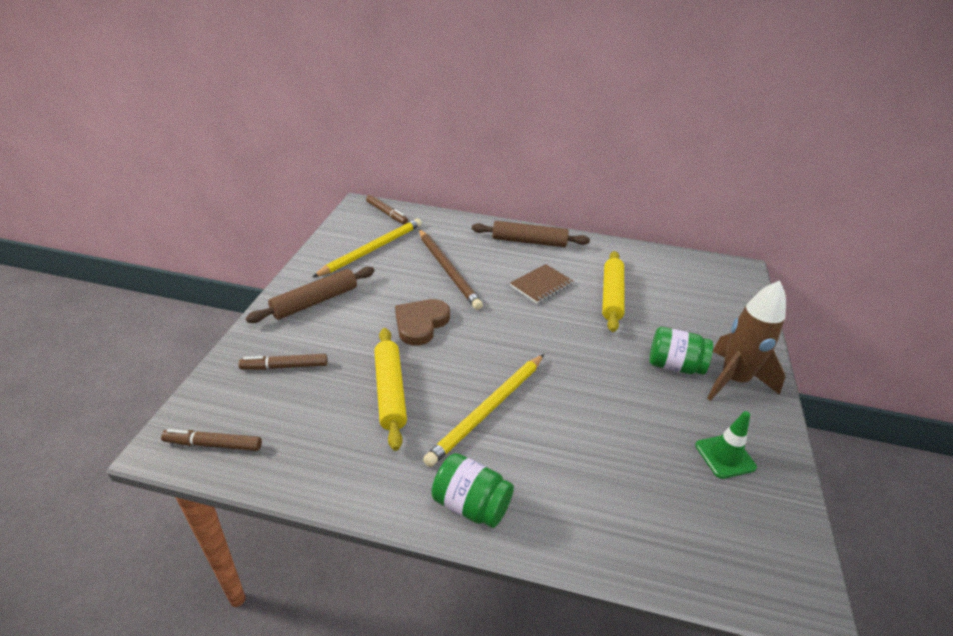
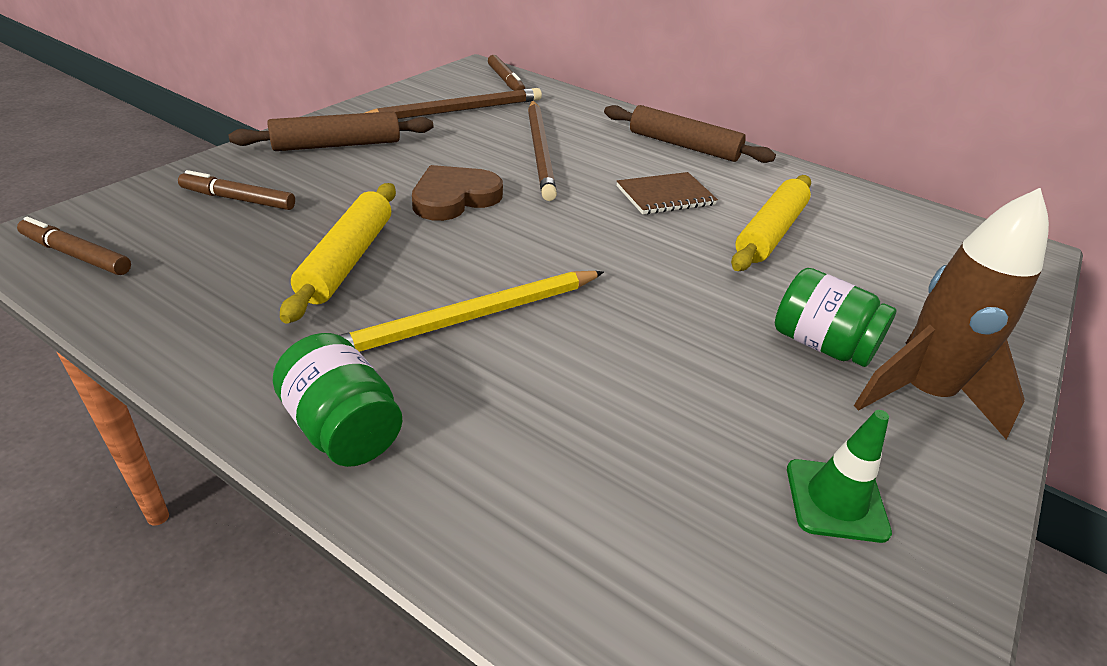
camera: 20 degrees right, 0 degrees up
(372, 249) = (456, 111): yellow pencil -> brown pencil

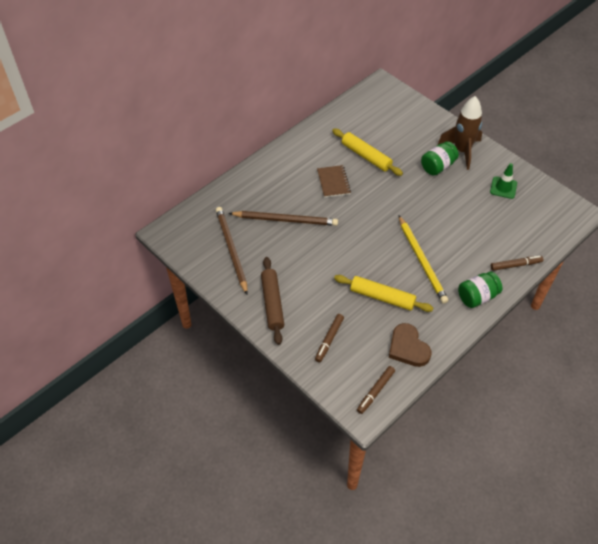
camera: 75 degrees left, 15 degrees up
(454, 198) = (331, 258): brown heart -> brown heart (408, 348)
(505, 80) = (187, 222): brown marker -> brown marker (515, 265)
(683, 146) = (283, 162): brown rolling pin -> none

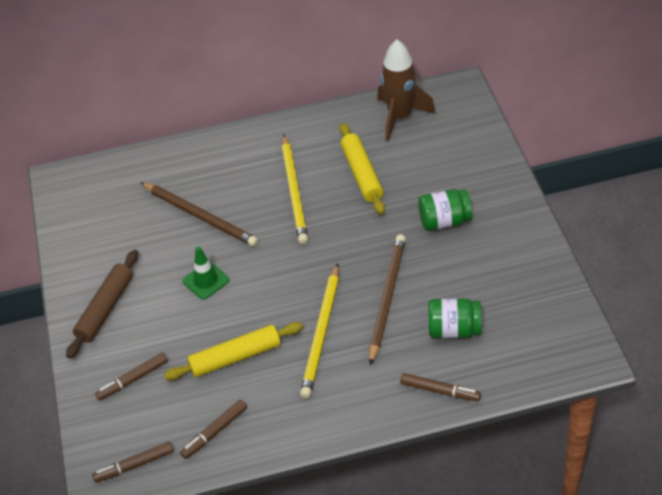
camera: 35 degrees right, 5 degrees down
(231, 250) = (112, 227): brown pencil -> brown pencil (387, 298)
(333, 182) = (294, 191): brown notebook -> yellow pencil
(382, 297) = (235, 357): yellow rolling pin -> yellow rolling pin turned 75 degrees counterclockwise
(408, 348) = (215, 432): brown heart -> brown marker
(462, 151) = (495, 212): brown rocket -> brown rocket (400, 117)
(477, 297) = (354, 409): green jar -> green jar (454, 329)
(503, 187) = (511, 283): green traffic cone -> green traffic cone (206, 280)

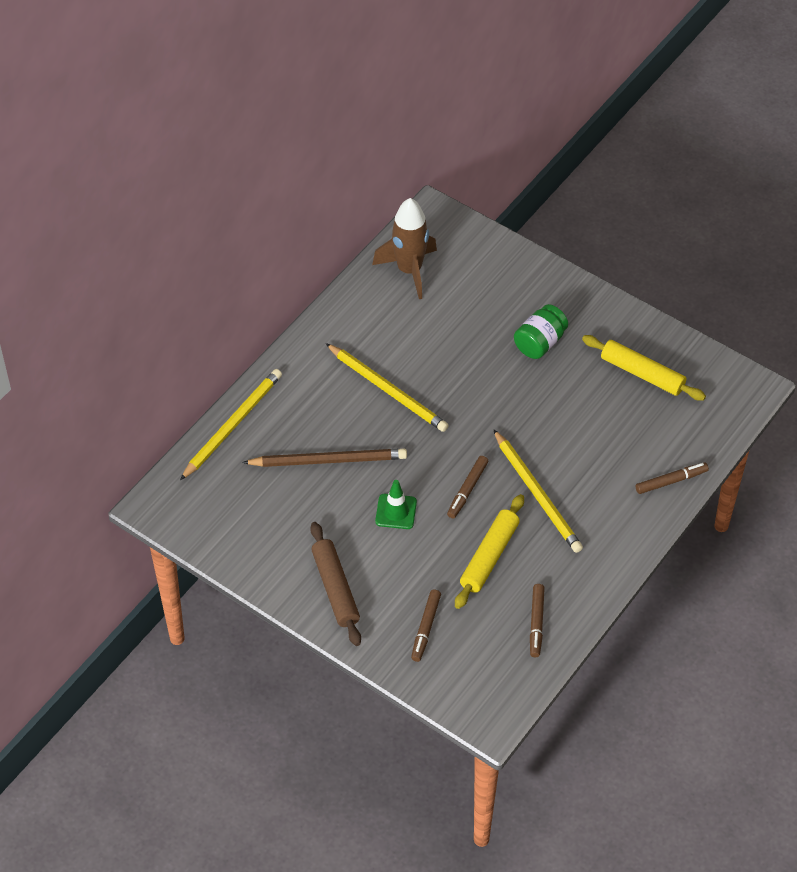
camera: 45 degrees left, 5 degrees up
(135, 465) = (502, 689): brown marker -> brown marker (467, 490)
(165, 155) = (233, 425): none -> yellow pencil
(362, 174) = (430, 341): yellow rolling pin -> yellow rolling pin (642, 374)
(387, 298) = (559, 434): brown pencil -> none
(454, 329) = (635, 427): green jar -> none

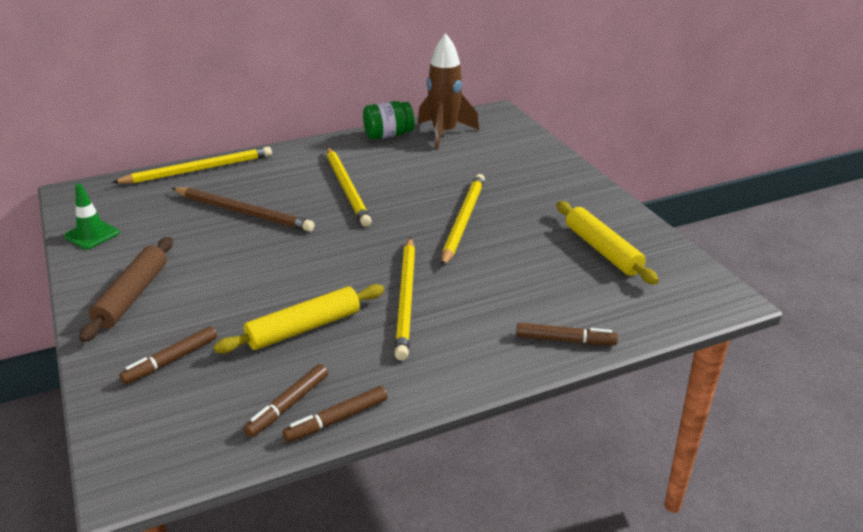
camera: 30 degrees right, 20 degrees down
(396, 511) = (257, 263): green traffic cone -> green traffic cone (92, 235)
(467, 490) = (341, 272): brown marker -> brown marker (337, 420)
(515, 387) = (463, 221): none -> yellow pencil
(539, 343) = (516, 201): green jar -> green jar (388, 135)

